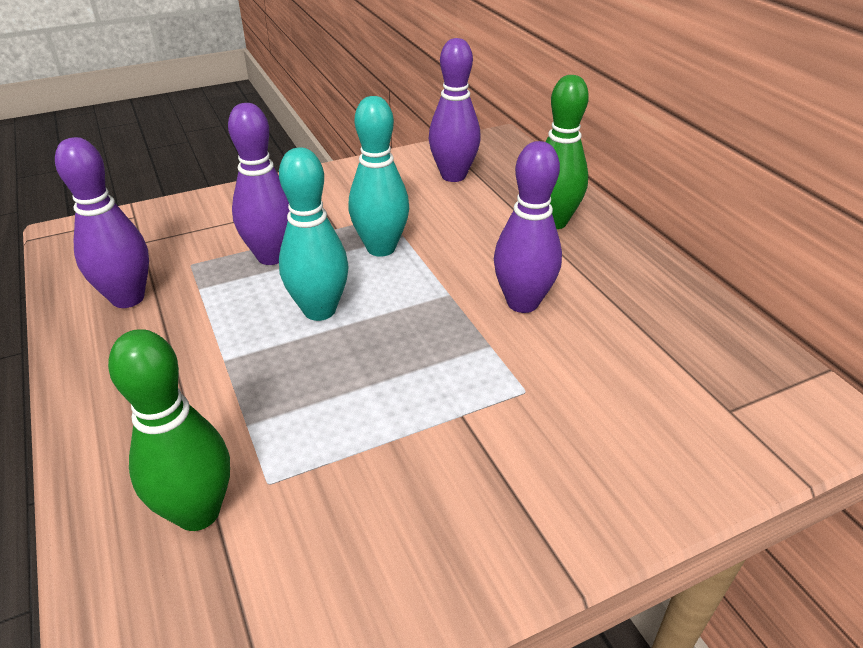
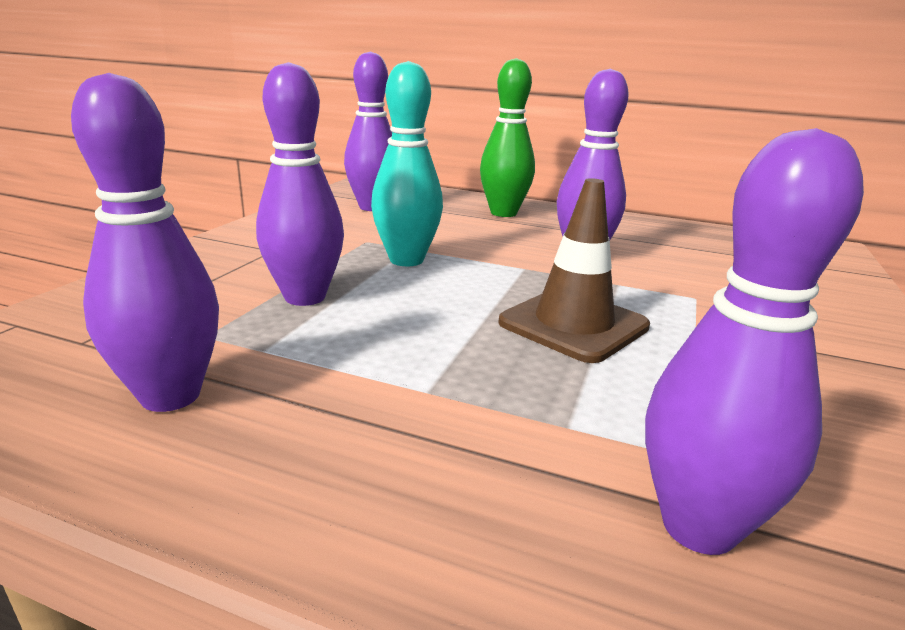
camera: 45 degrees left, 15 degrees down
(198, 512) = (698, 527): green bowling pin -> purple bowling pin
(319, 310) = (442, 315): turquoise bowling pin -> none
(382, 362) = (573, 325): none -> brown traffic cone

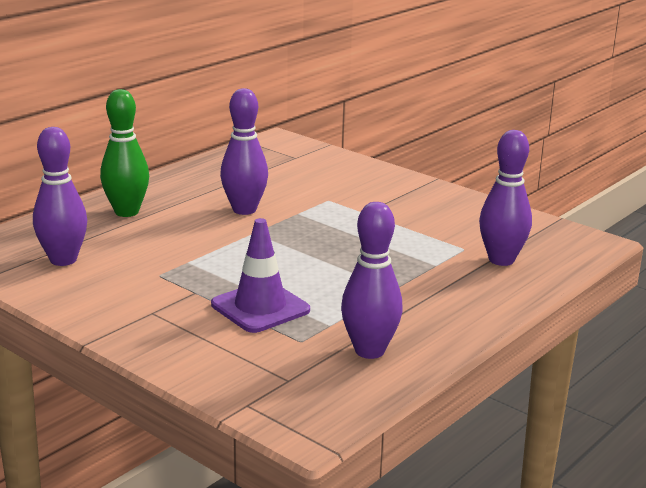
camera: 70 degrees left, 0 degrees up
(305, 297) = (260, 307): purple bowling pin -> purple traffic cone
(406, 260) = (213, 266): turquoise bowling pin -> none
(573, 325) = (344, 240): brown traffic cone -> none

